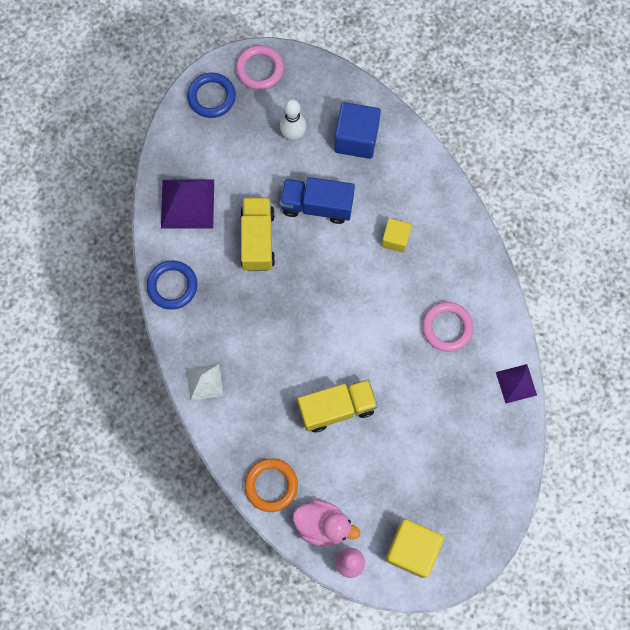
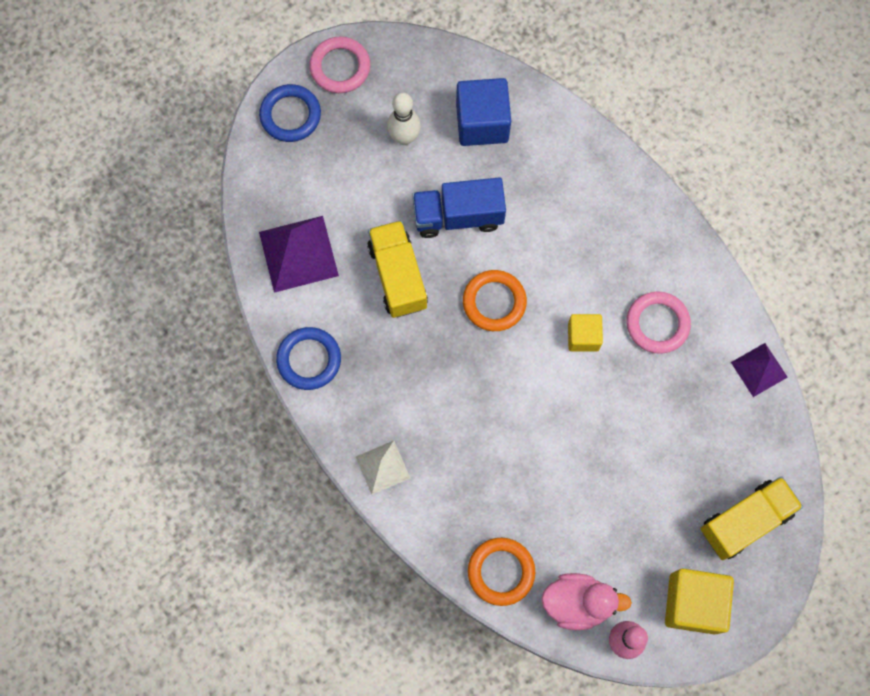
camera: 15 degrees left, 0 degrees up
(325, 278) = (494, 302): none -> orange ring
(337, 408) = (553, 456): yellow truck -> yellow truck (745, 521)
(395, 239) = (564, 233): yellow cube -> yellow cube (583, 337)

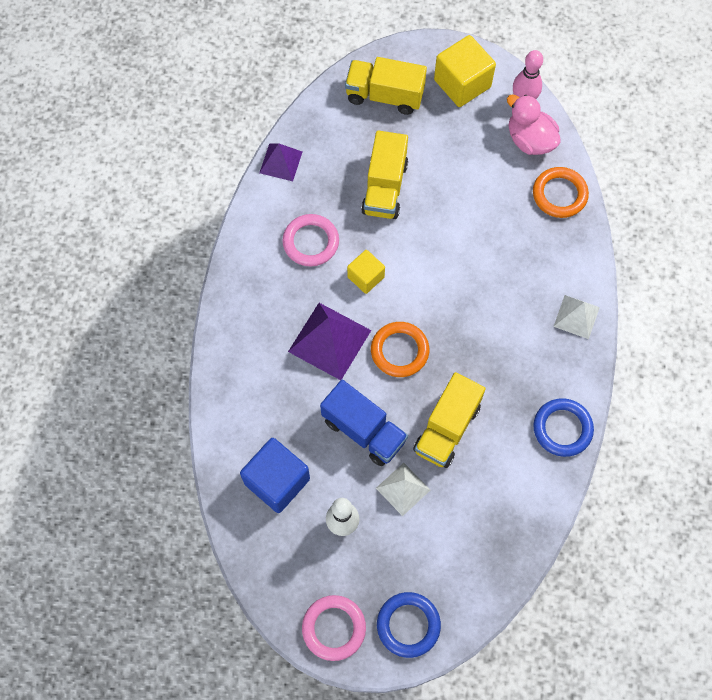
camera: 135 degrees left, 5 degrees down
(298, 253) = (501, 510): purple pyramid -> purple pyramid (329, 341)
(386, 201) = (403, 489): none -> white pyramid
(651, 431) = (384, 188): none -> yellow truck

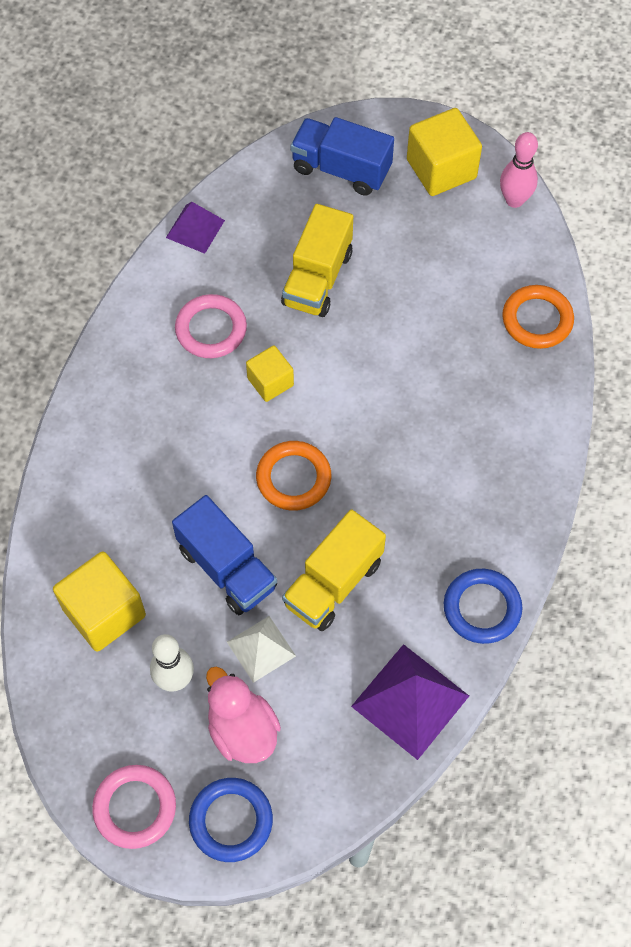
camera: 10 degrees right, 5 degrees down
(277, 481) = (104, 612): blue cube -> yellow cube
(329, 341) = (208, 451): purple pyramid -> purple pyramid (410, 701)
(384, 95) = (341, 169): yellow truck -> blue truck
(530, 140) = (512, 249): pink duck -> pink duck (242, 730)
(576, 317) = (528, 472): white pyramid -> none

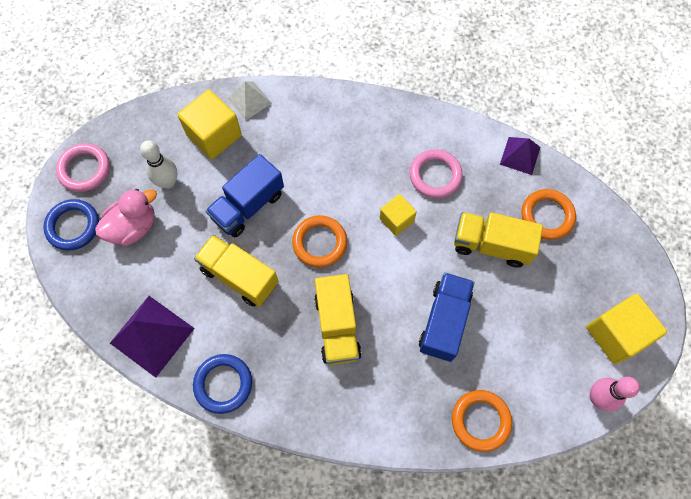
camera: 85 degrees right, 5 degrees up
(261, 649) = (190, 233): white pyramid -> white pyramid (249, 100)
(284, 213) = (547, 216): none -> orange ring
(341, 169) = (597, 254): blue truck -> blue truck (444, 321)
(412, 465) = (337, 326): none -> yellow truck

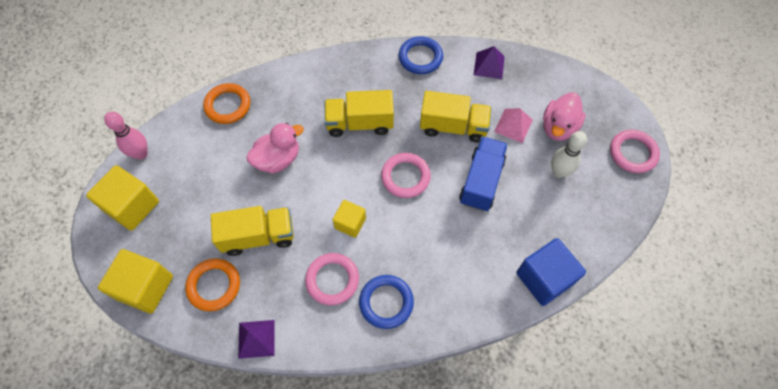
camera: 155 degrees right, 5 degrees down
(73, 226) = (603, 109): blue ring -> blue ring (386, 302)
(152, 335) = (489, 65): purple pyramid -> purple pyramid, size x0.61
(177, 249) = (513, 125): none -> pink pyramid
(214, 135) = (551, 229): yellow cube -> yellow cube (145, 287)
(249, 100) = (544, 278): white pyramid -> blue cube
(319, 243) = (405, 177): orange ring -> pink ring
(337, 326) = (360, 123): yellow truck -> yellow truck turned 60 degrees counterclockwise
(444, 321) = (278, 159): blue truck -> pink duck

